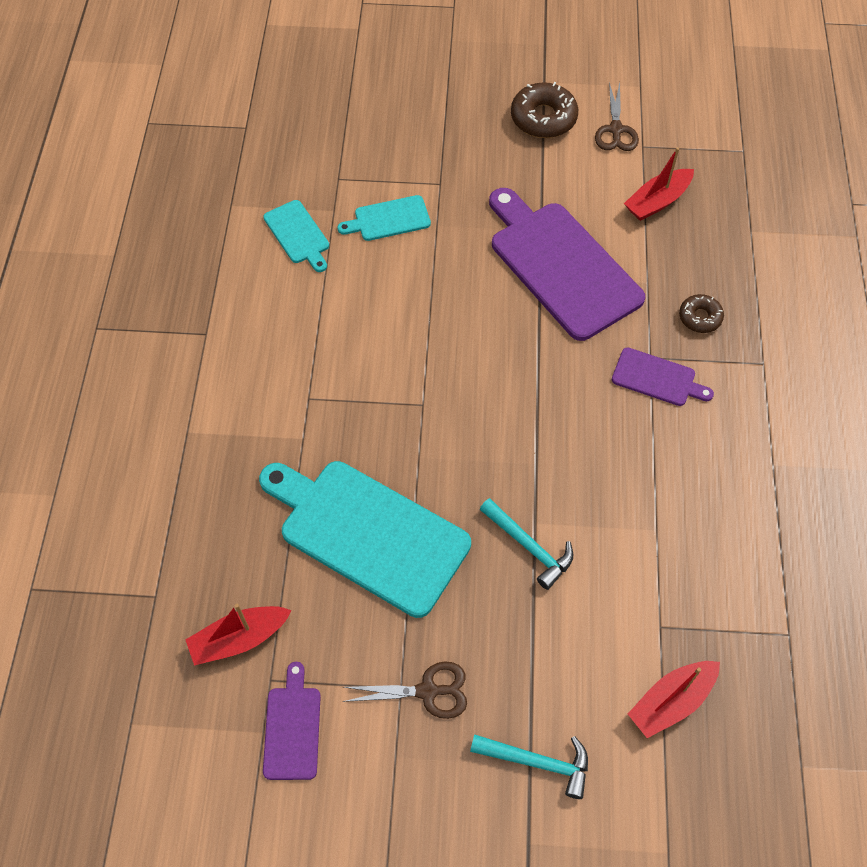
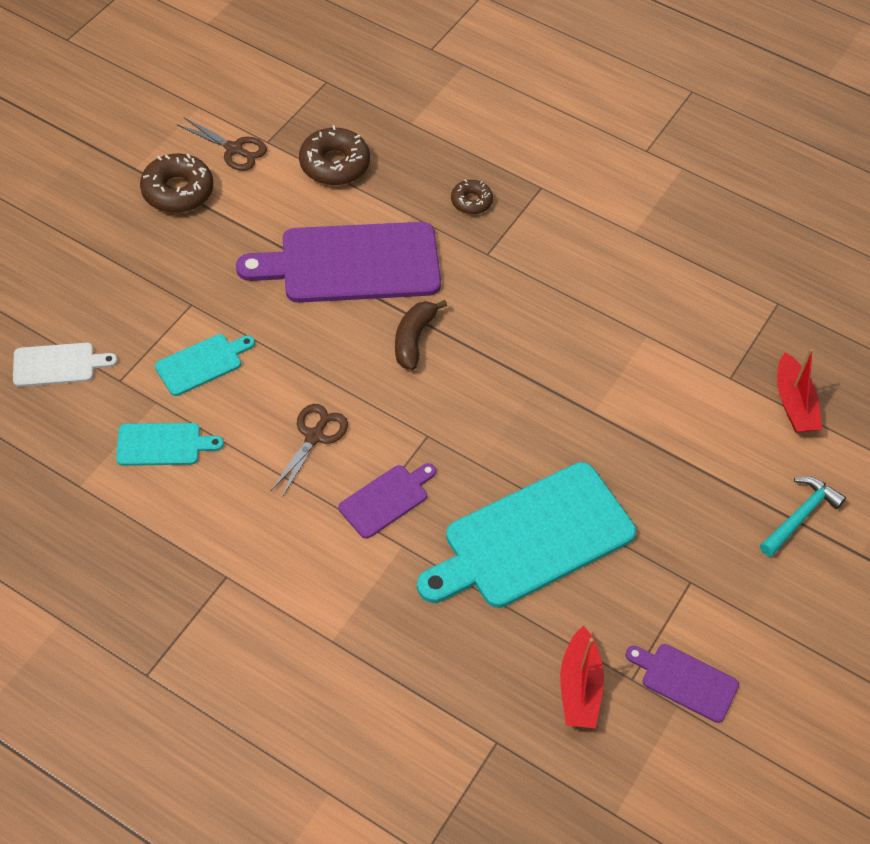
camera: 65 degrees left, 5 degrees down
(327, 136) = (58, 365): none -> white cutting board
(388, 219) = (202, 363): turquoise cutting board -> turquoise cutting board turned 135 degrees counterclockwise
(427, 691) = (703, 563): brown scissors -> brown scissors (314, 437)
(515, 347) = (413, 339): none -> brown banana
(529, 546) = (613, 427): turquoise hammer -> none
(657, 201) = (334, 164): red boat -> brown donut
(657, 378) = (510, 260): purple cutting board -> purple cutting board (386, 499)

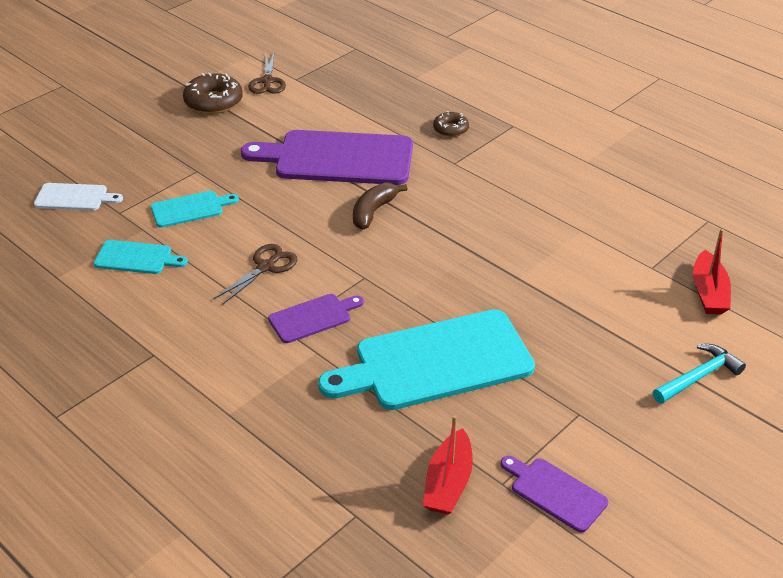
camera: 15 degrees right, 15 degrees down
(234, 149) = (267, 81): brown scissors -> brown scissors turned 45 degrees clockwise
(334, 164) = (345, 97): brown donut -> none

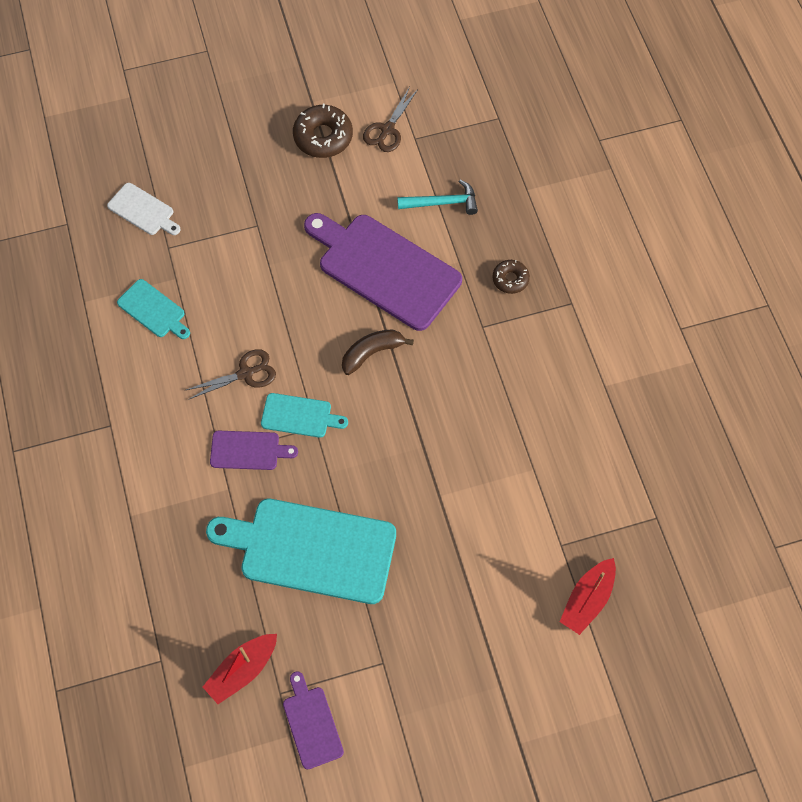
camera: 30 degrees right, 25 degrees up
(190, 209) = (226, 272): turquoise cutting board -> turquoise cutting board (299, 416)
(698, 377) = (505, 681): turquoise hammer -> turquoise hammer (442, 203)

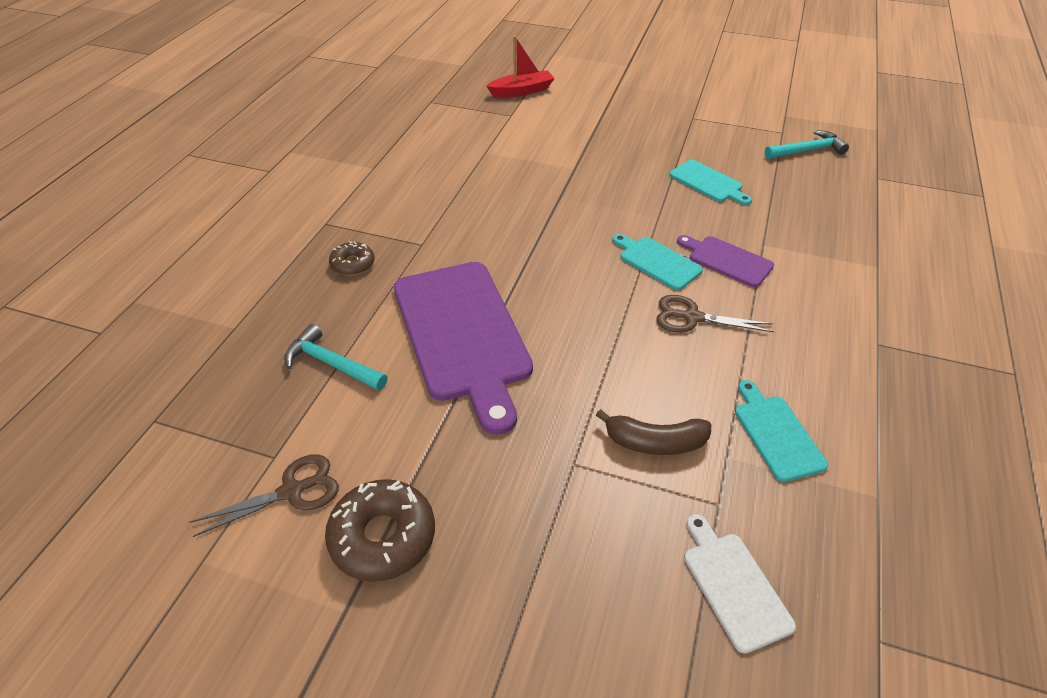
camera: 145 degrees left, 20 degrees down
(242, 670) = (807, 150): red boat -> turquoise hammer
(311, 549) = (708, 182): turquoise cutting board -> turquoise cutting board, size x0.48
(311, 723) = (766, 114): purple cutting board -> none
(372, 353) = (545, 273): brown banana -> brown banana (655, 442)

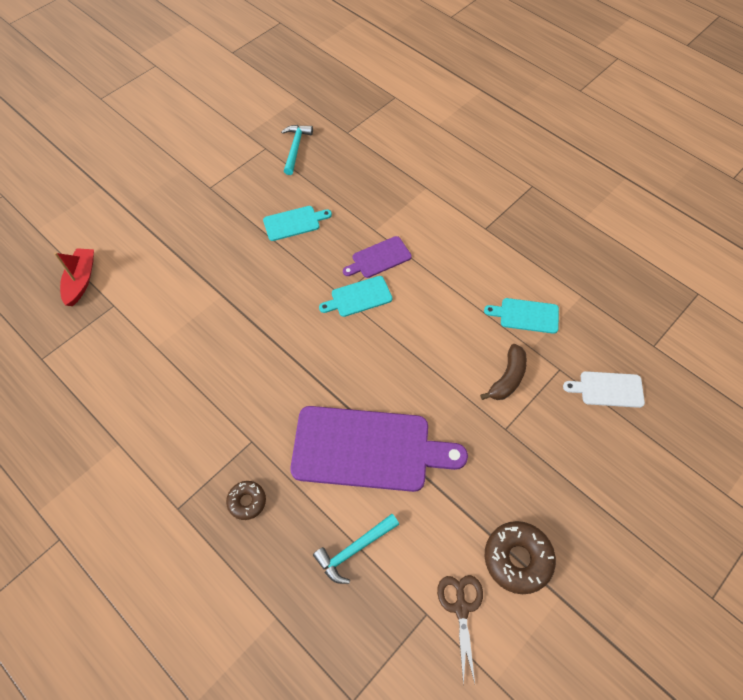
camera: 65 degrees left, 15 degrees up
(692, 317) = (420, 306): brown scissors -> none

